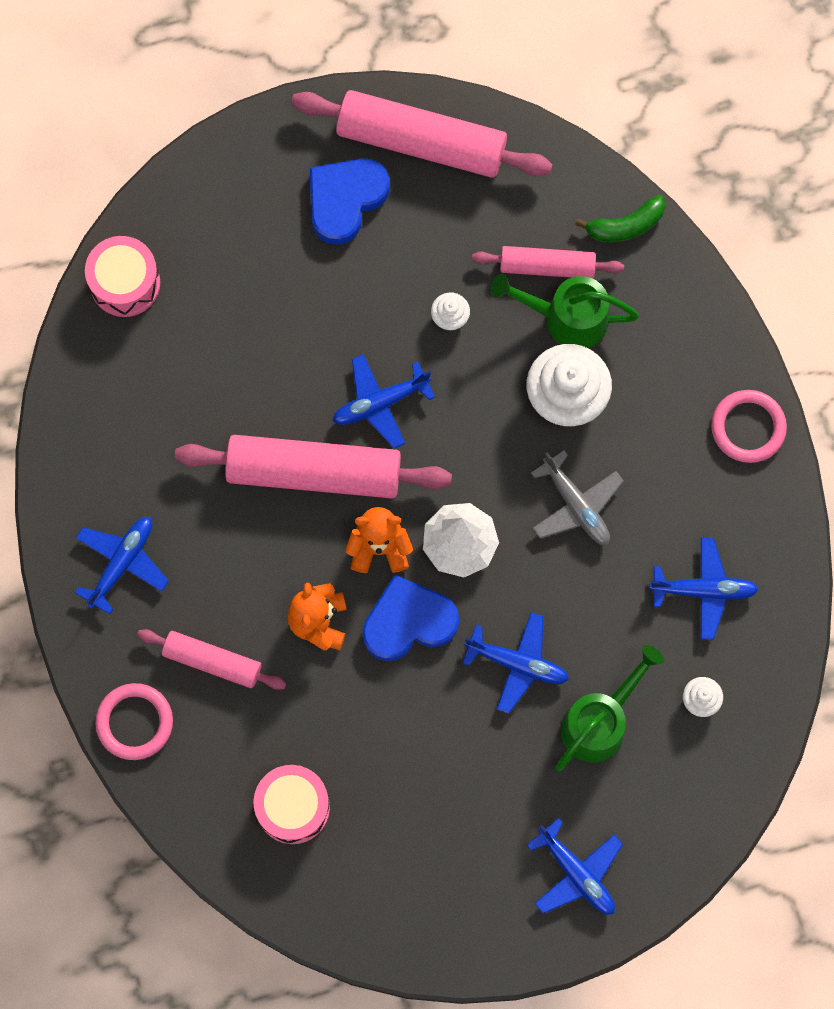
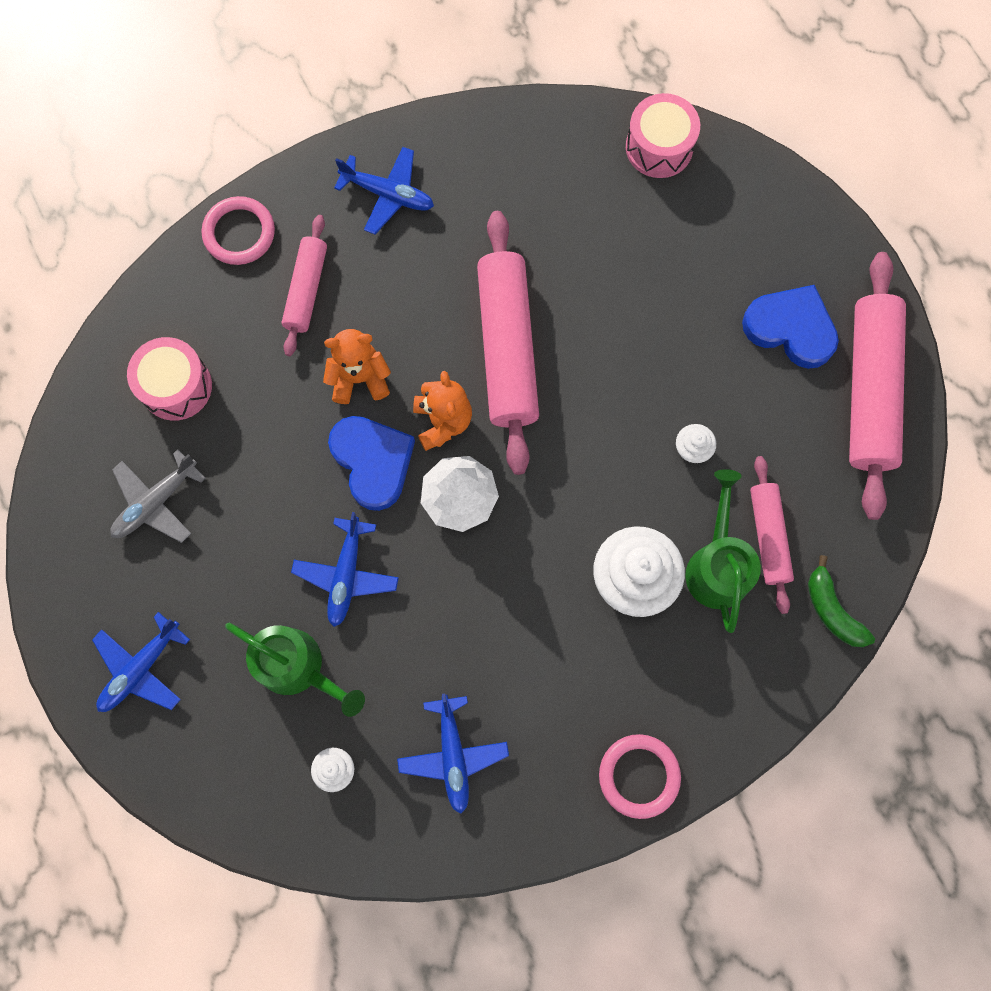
camera: 80 degrees right, 0 degrees up
(380, 403) = (589, 397): blue plane -> none
(576, 505) = (520, 607): grey plane -> grey plane (156, 502)

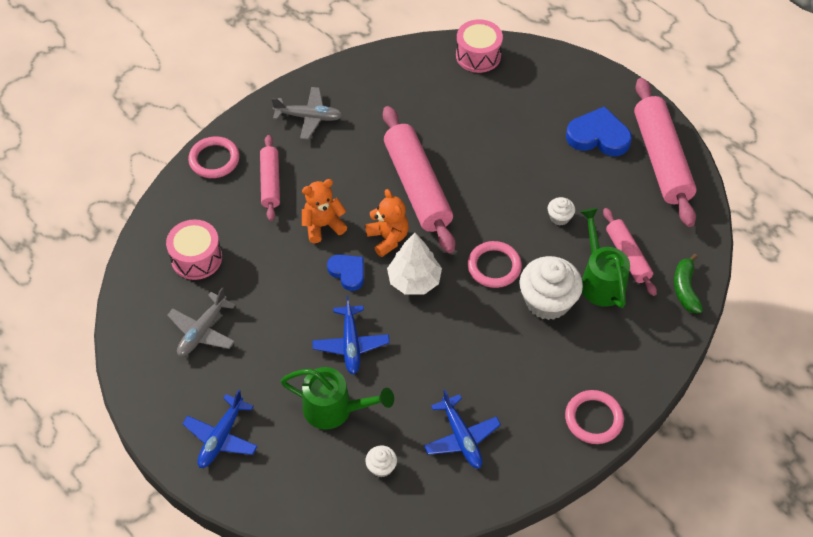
camera: 15 degrees left, 20 degrees down
(373, 462) = (348, 272): blue heart -> blue heart, size x0.63
(388, 194) = (309, 117): blue plane -> grey plane
(576, 504) = (494, 266): none -> pink ring
(832, 610) = (685, 289): green banana -> green banana turned 45 degrees clockwise

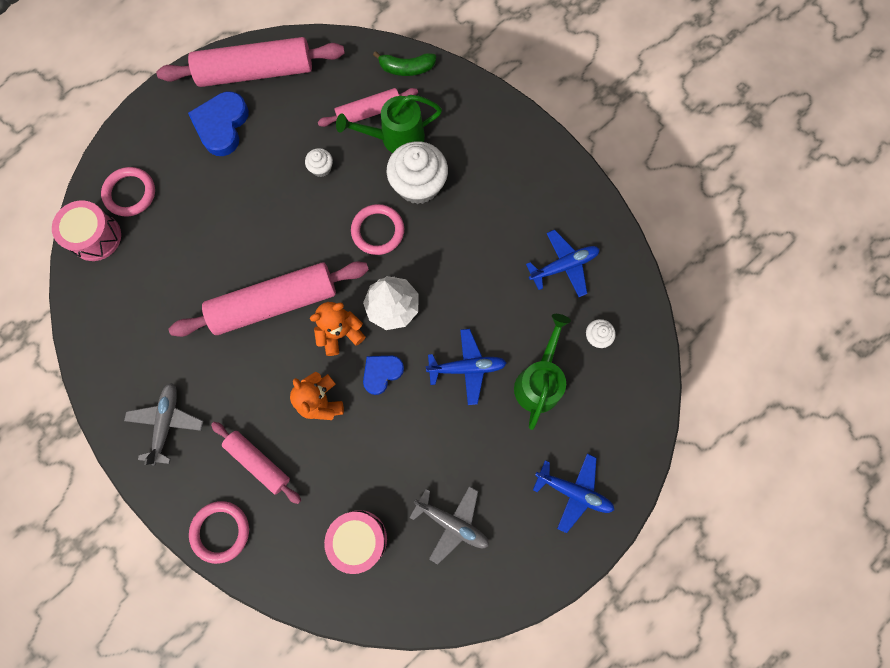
camera: 90 degrees left, 20 degrees up
(270, 182) = (258, 462): pink rolling pin -> pink rolling pin turned 45 degrees clockwise
(593, 419) = (540, 155): pink ring -> pink ring (130, 193)

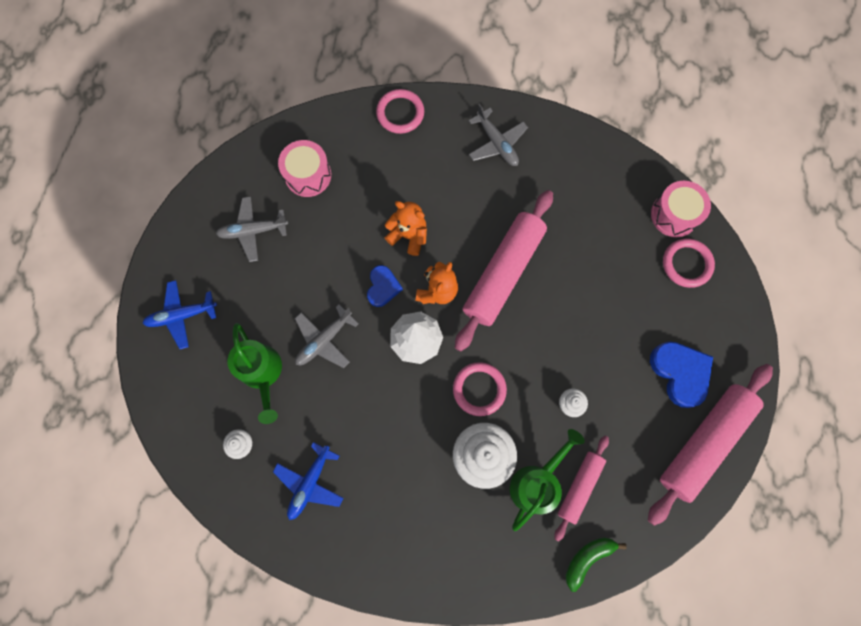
camera: 140 degrees right, 0 degrees up
(258, 462) = (414, 167): pink rolling pin -> none
(467, 368) = (324, 340): blue plane -> grey plane

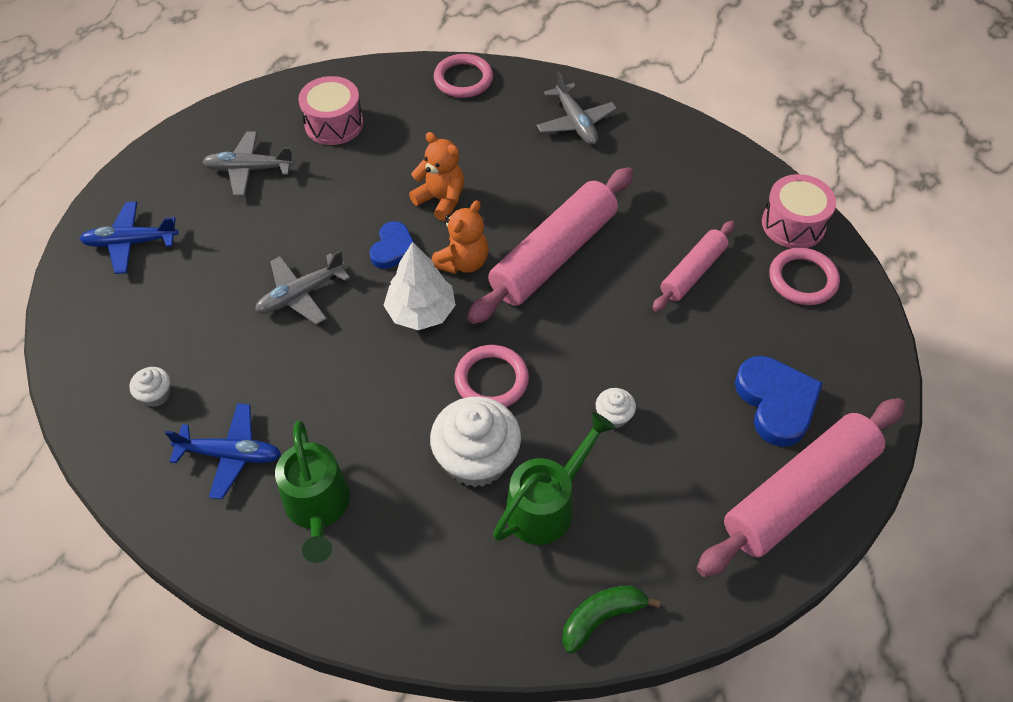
camera: 10 degrees right, 20 degrees down
(262, 374) = (210, 320): green watering can -> green watering can (318, 509)
(310, 483) = (230, 455): blue plane -> blue plane turned 120 degrees counterclockwise
(579, 487) = (607, 521): pink rolling pin -> pink rolling pin (693, 272)

